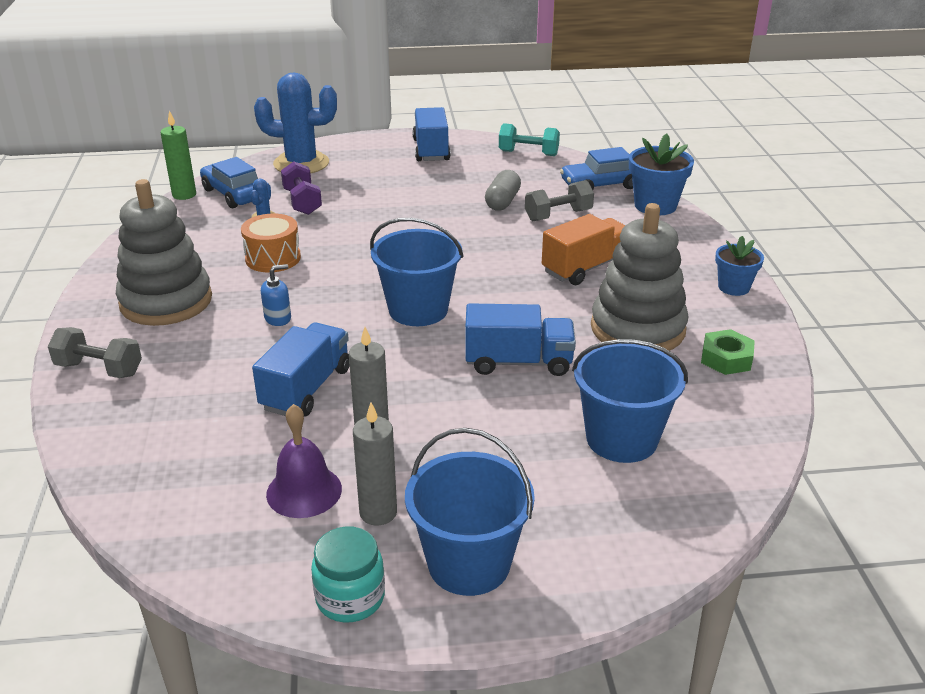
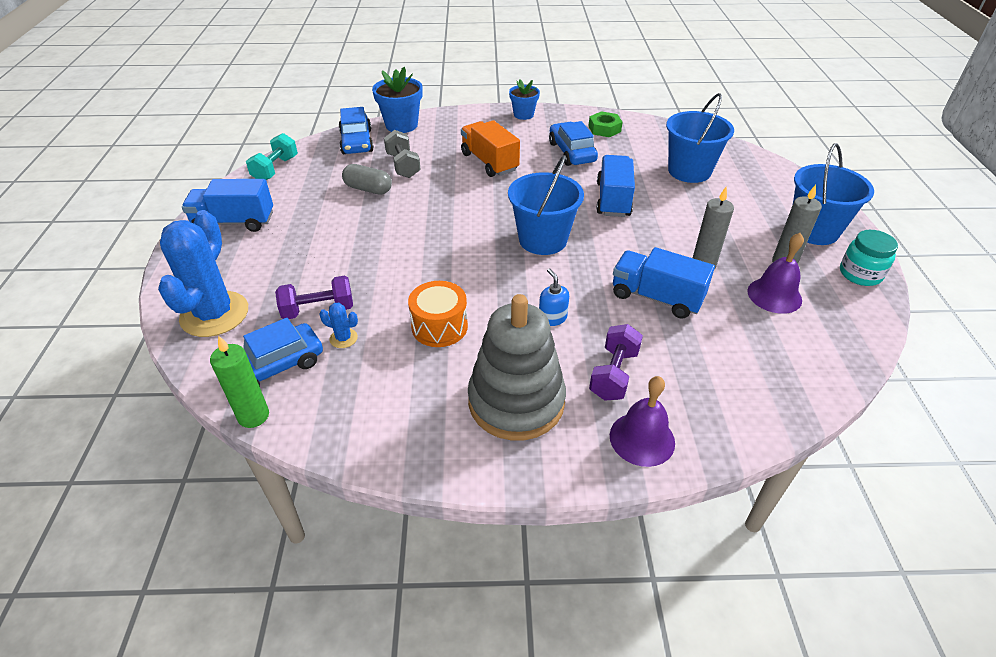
camera: 85 degrees left, 10 degrees up
(99, 369) = (642, 439): grey dumbbell -> purple bell
(187, 355) = (613, 374): none -> purple dumbbell
(637, 329) = (571, 152): grey stacking toy -> blue car

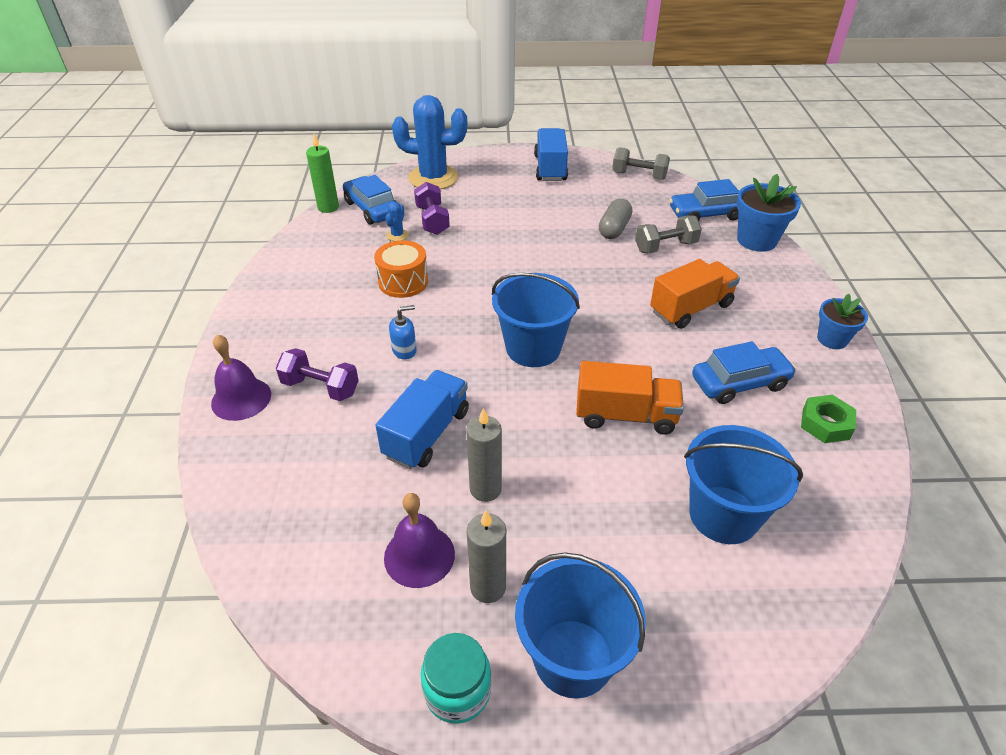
camera: 90 degrees right, 0 degrees up
(276, 169) = (639, 176): turquoise dumbbell -> grey dumbbell
(516, 402) = (305, 325): grey stacking toy -> none
(613, 199) = (625, 415): blue truck -> orange truck

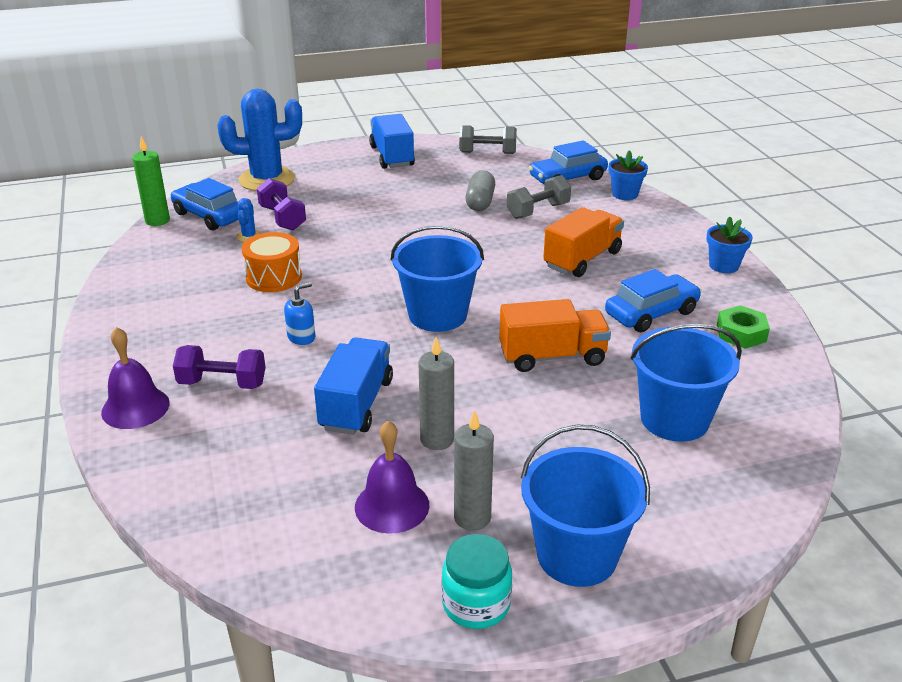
camera: 15 degrees left, 10 degrees down
(756, 240) = (625, 194): blue flower pot -> blue flower pot, size x0.64

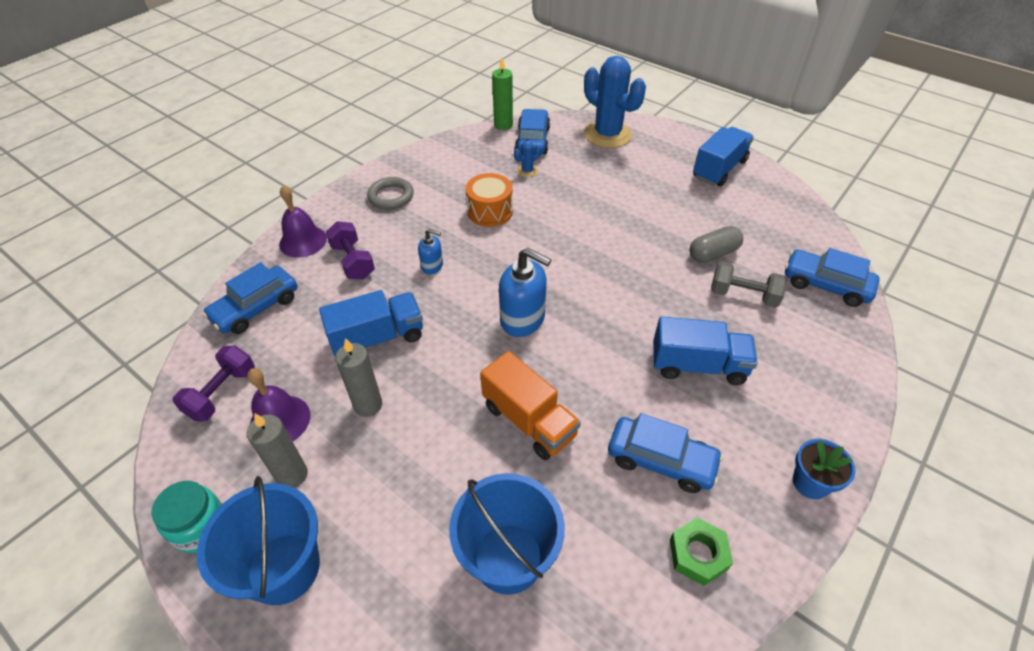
camera: 55 degrees right, 15 degrees up
(156, 324) = (391, 196): none -> grey ring
(199, 476) = (256, 308): none -> blue car
(282, 218) = (566, 171): purple dumbbell -> purple dumbbell (222, 393)
(437, 315) = (523, 319): blue bucket -> blue soap dispenser
(487, 153) = (799, 214): grey dumbbell -> none
(582, 259) = (698, 365): orange truck -> blue truck
(625, 194) = (850, 339): blue flower pot -> none

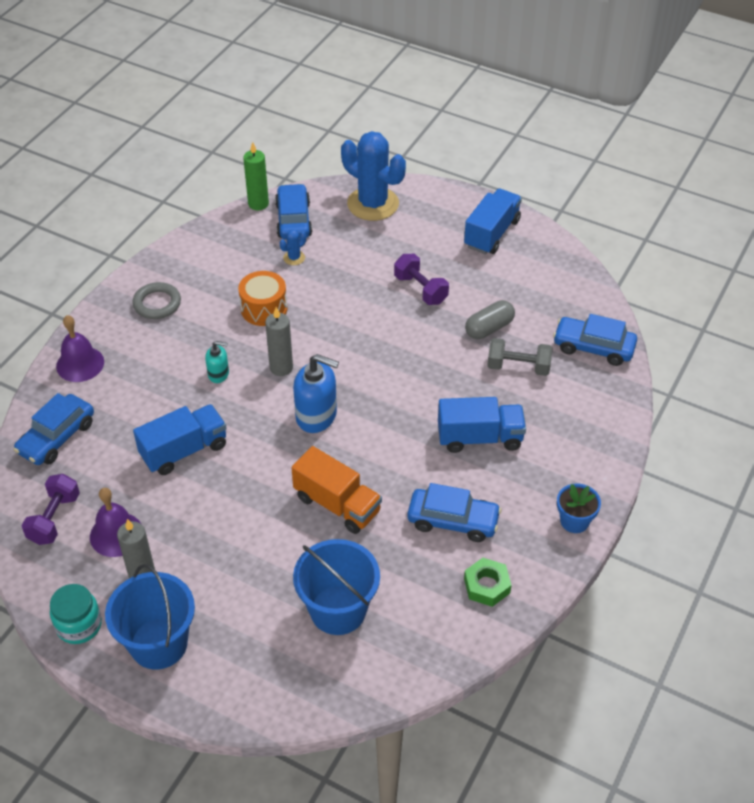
camera: 10 degrees left, 0 degrees up
(353, 261) = (138, 379): purple dumbbell -> purple dumbbell (420, 289)
(368, 405) = (192, 511): grey candle -> grey candle (281, 368)
(432, 266) = (218, 374): blue soap dispenser -> turquoise soap dispenser

